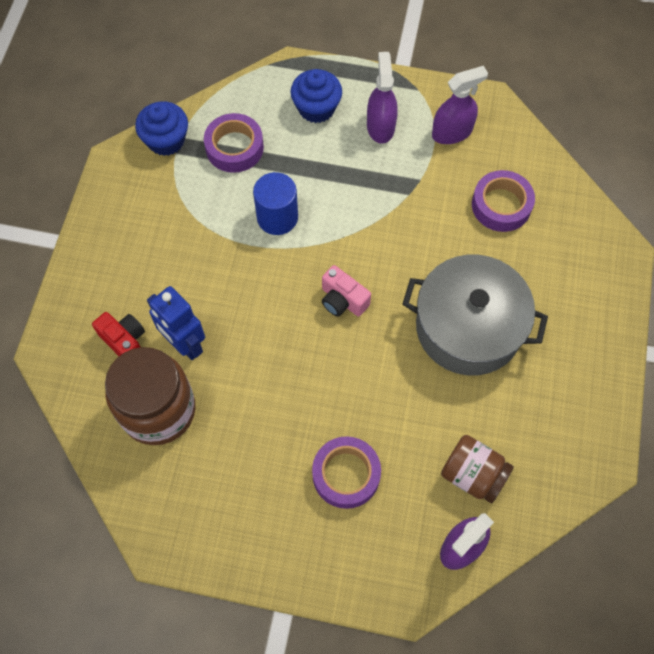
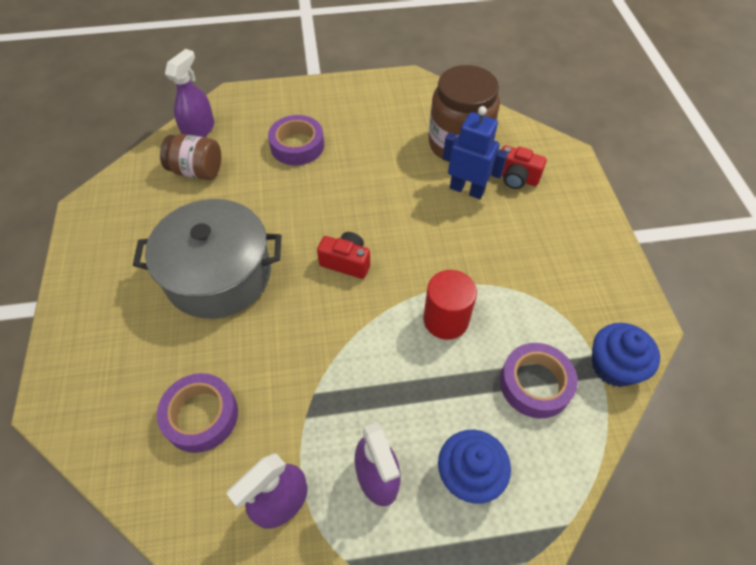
camera: 160 degrees right, 10 degrees down
(277, 217) = (446, 320): blue cylinder -> red cylinder
(343, 300) = (346, 262): pink camera -> red camera

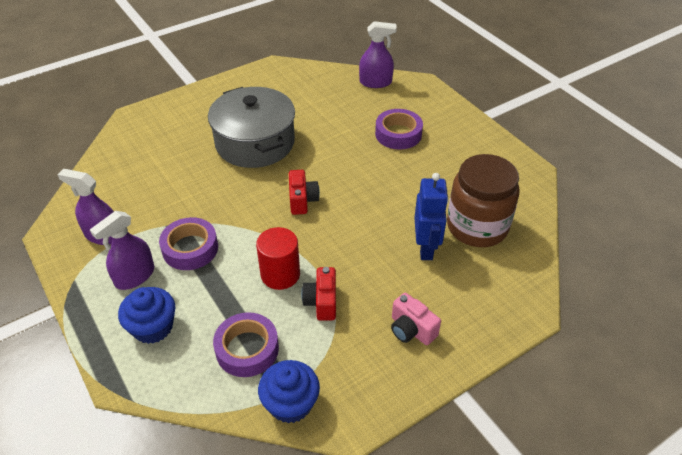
camera: 65 degrees right, 10 degrees down
(197, 171) = (337, 97): brown jar -> none
(201, 416) = (148, 177): purple tape -> purple tape (190, 248)
(516, 178) = (466, 278): red camera -> red camera (321, 302)
(559, 239) = (411, 329): none -> pink camera

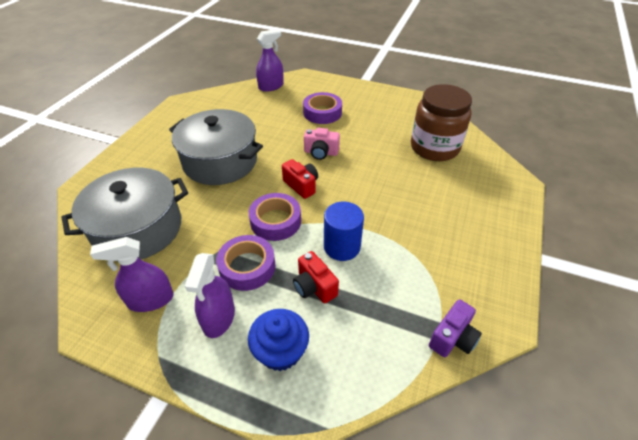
camera: 35 degrees left, 0 degrees up
(141, 173) = (138, 229): none -> grey pot
(247, 349) = (377, 318): purple tape -> purple tape (275, 221)
(280, 274) = (342, 246): red cylinder -> blue cylinder
(290, 403) = (452, 338): blue cupcake -> purple camera
(321, 302) = (393, 249): red camera -> red camera (314, 287)
(411, 329) = (470, 233): pink camera -> pink camera (321, 152)
(426, 248) = (419, 176): blue robot -> none

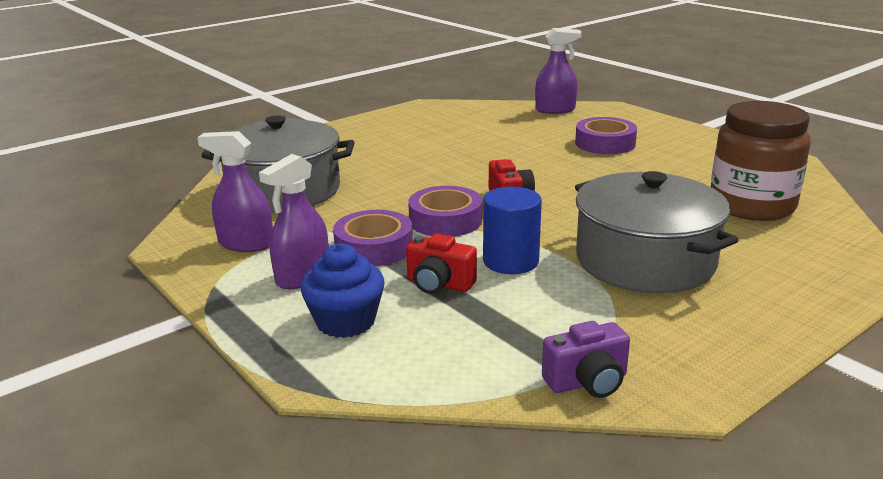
camera: 30 degrees right, 20 degrees down
(220, 161) = (426, 159): grey pot -> grey pot (645, 260)
(314, 287) = (439, 284): red camera -> red camera turned 60 degrees counterclockwise
(321, 152) = (566, 177): pink camera -> none

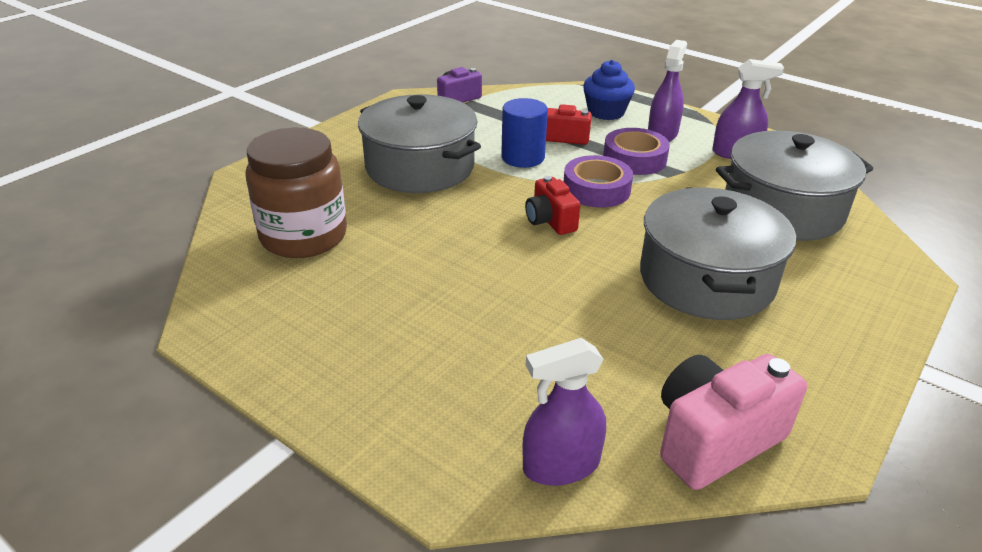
camera: 165 degrees right, 10 degrees up
(409, 157) = (706, 279): none -> grey pot
(472, 111) = (714, 439): none -> pink camera
(605, 143) = (458, 345): purple tape -> none

